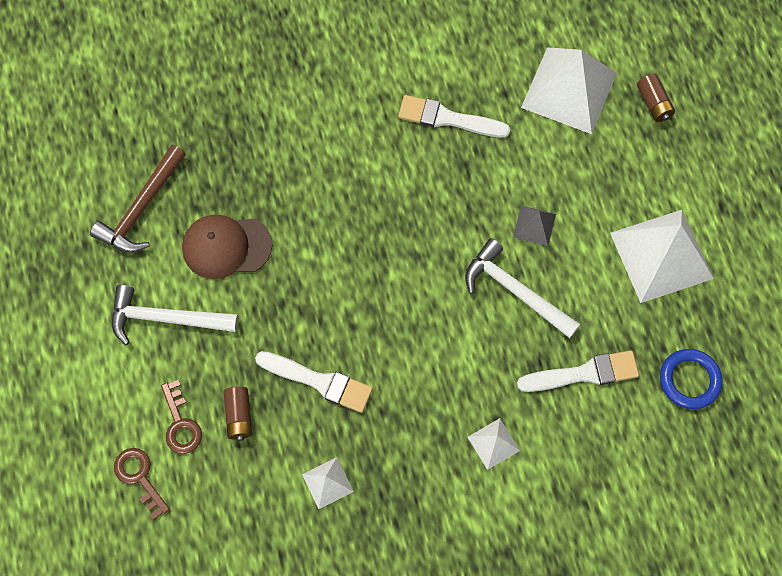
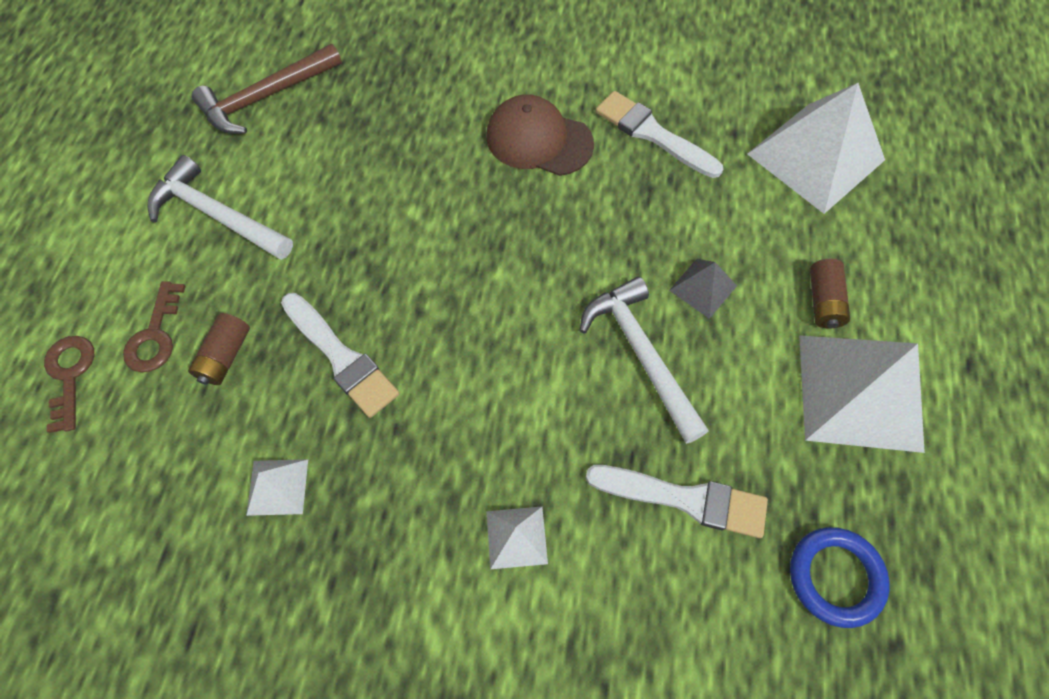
camera: 25 degrees right, 5 degrees down
(226, 247) = (328, 168): brown cap -> brown cap (539, 140)
(653, 103) = (920, 209): brown battery -> brown battery (823, 301)

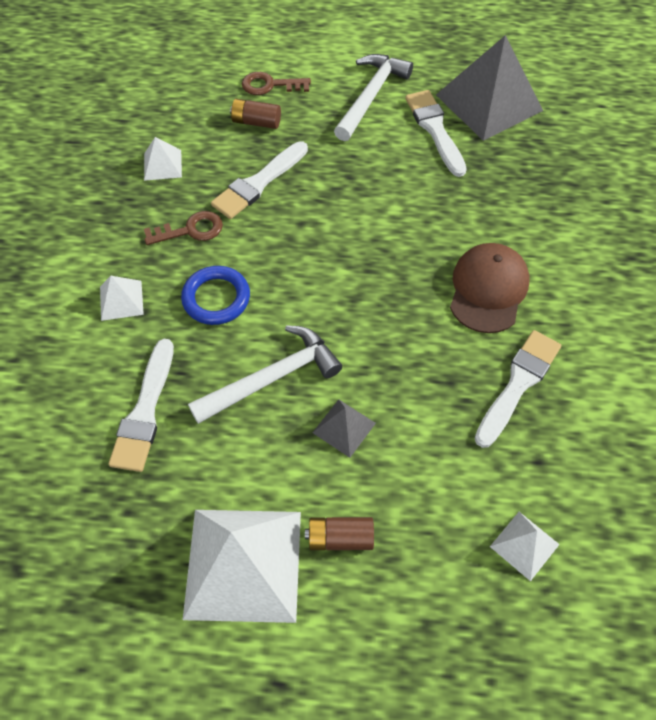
camera: 85 degrees right, 5 degrees down
(70, 375) = (239, 53): brown key -> brown key (190, 230)
(265, 97) = (488, 102): brown hammer -> grey pyramid
(297, 155) = (435, 130): none -> white brush
(816, 157) = (524, 545): white pyramid -> white pyramid, size x0.46
(835, 577) = (74, 525): blue ring -> blue ring (216, 298)

